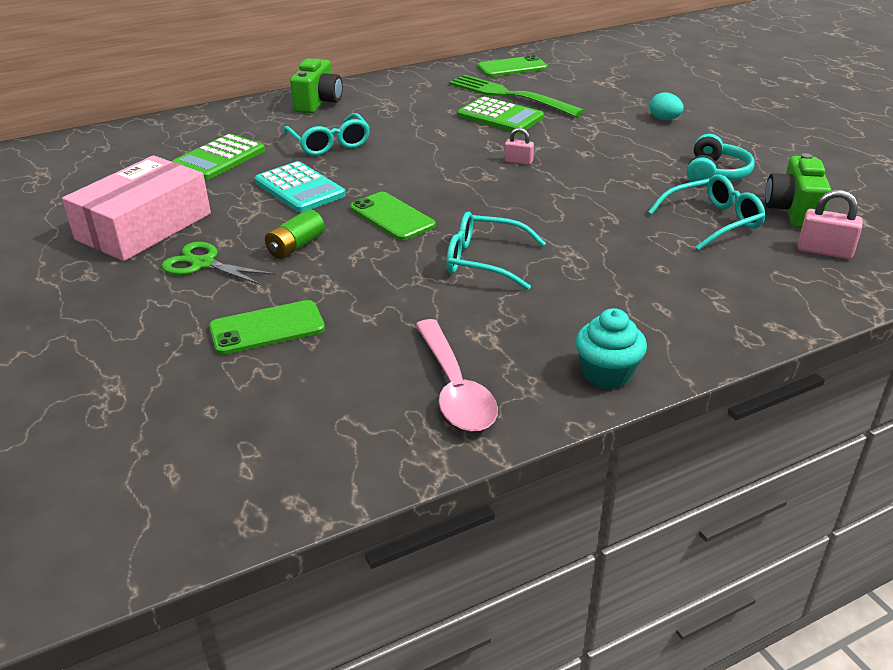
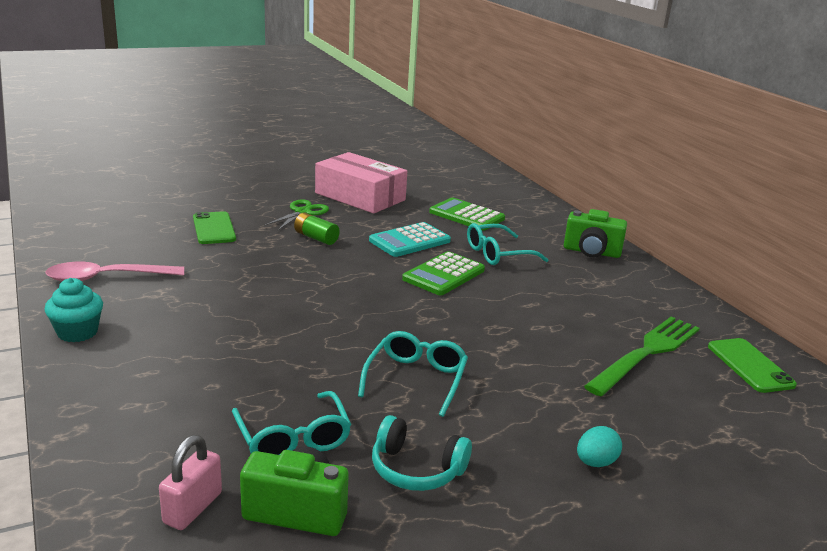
camera: 90 degrees right, 10 degrees down
(392, 217) = (352, 272): green phone -> none
(484, 261) = (265, 302): turquoise glasses -> turquoise glasses (416, 379)
(500, 117) = (578, 340): green calculator -> green calculator (444, 275)
(518, 161) = (457, 338): pink padlock -> none

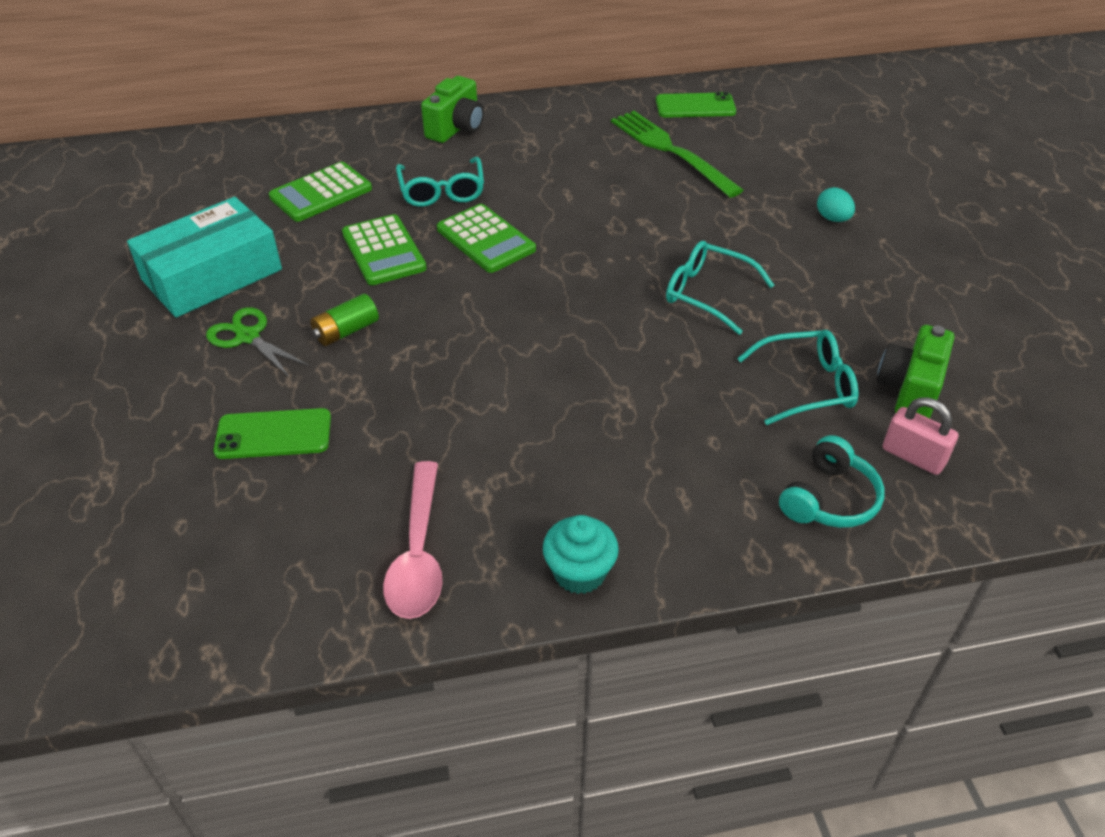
camera: 75 degrees left, 20 degrees up
(360, 196) = (212, 275): pink box -> turquoise box
(410, 241) = (384, 251): turquoise calculator -> green calculator
(416, 469) = (848, 314): turquoise headphones -> turquoise headphones (829, 499)

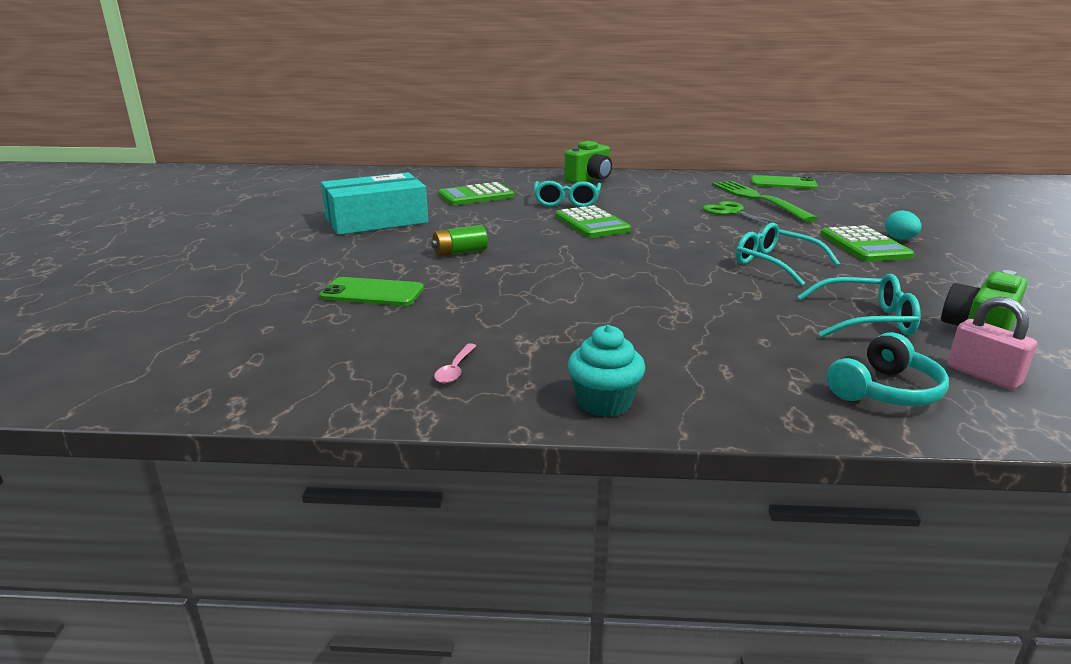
camera: 15 degrees right, 20 degrees down
(248, 337) = (383, 248): green scissors -> green scissors (731, 212)
(384, 251) = (509, 222): green calculator -> green calculator (864, 245)
(418, 553) = (455, 369): pink spoon -> pink spoon, size x0.46

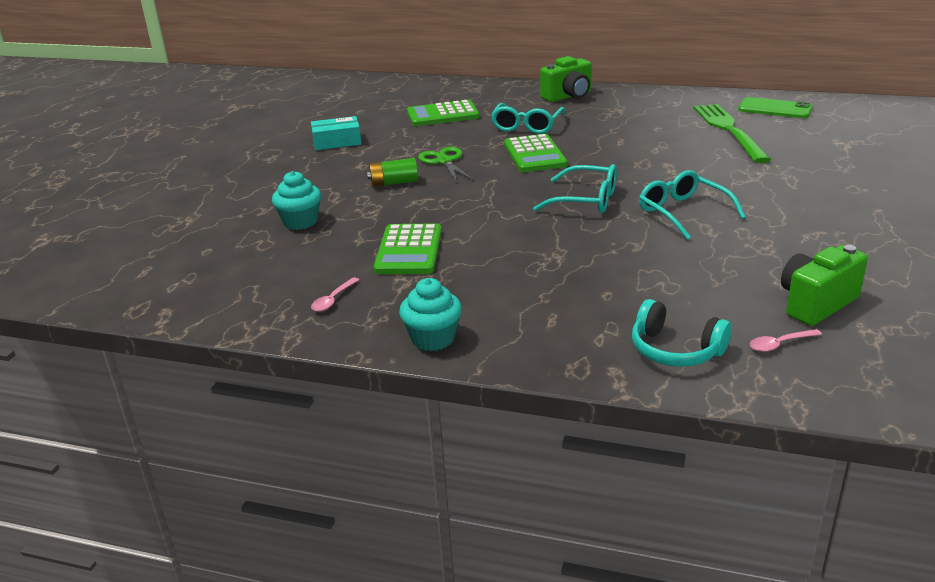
camera: 15 degrees right, 5 degrees up
(372, 293) = (300, 222): green phone -> turquoise cupcake
(376, 220) = (337, 142): turquoise box -> turquoise box, size x0.55
(731, 212) = (687, 147): green scissors -> green scissors (444, 161)
(864, 245) = (794, 196): green calculator -> green calculator (409, 250)
(866, 320) = (720, 281): turquoise glasses -> turquoise glasses (586, 200)
(884, 391) = (675, 350): turquoise headphones -> turquoise headphones turned 60 degrees clockwise
(900, 239) = (841, 189): turquoise egg -> none
(983, 375) = (780, 344): pink padlock -> pink spoon

